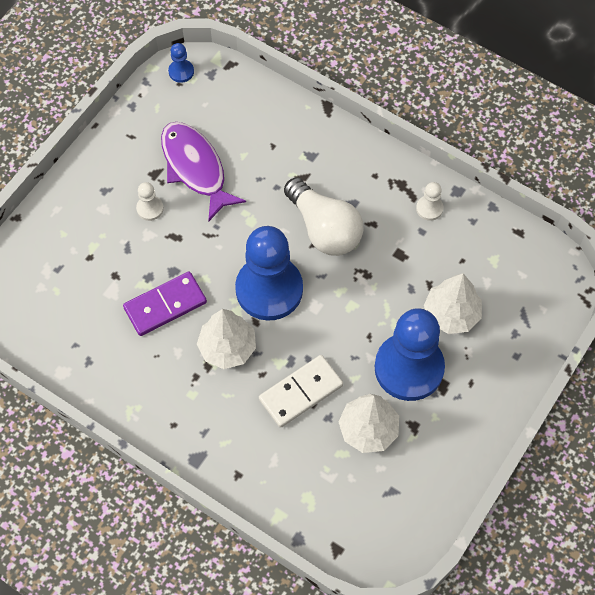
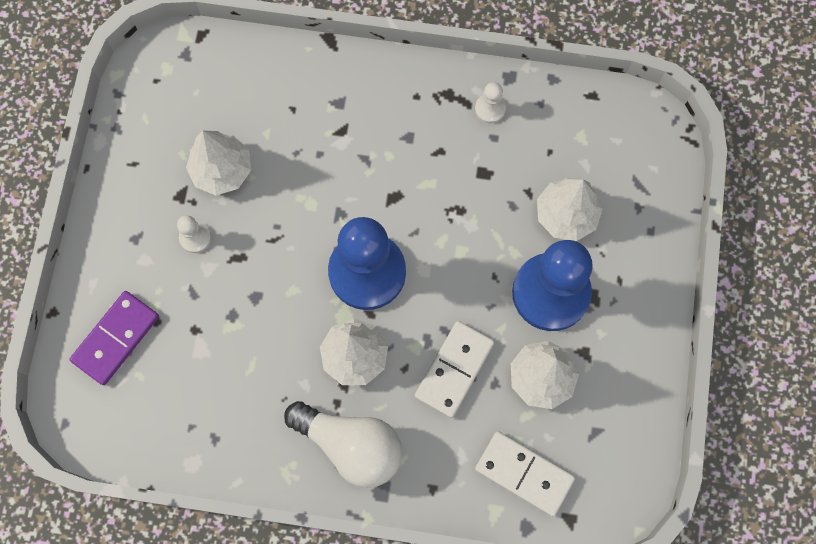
camera: 25 degrees left, 10 degrees up
(165, 305) = (266, 339): purple domino -> purple domino (116, 338)
(181, 72) = (151, 65): blue pawn -> none
(195, 168) = (222, 170): purple fish -> white tree
(317, 496) = (524, 473): none -> white domino
(324, 228) = (392, 179): white light bulb -> white light bulb (350, 445)

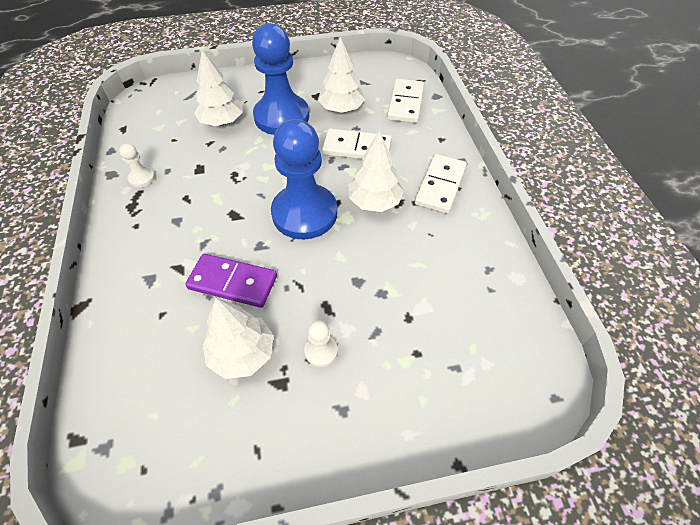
camera: 110 degrees left, 20 degrees down
(116, 338) = (451, 384): purple domino -> purple domino (233, 282)
(350, 445) = (440, 185): white light bulb -> white domino

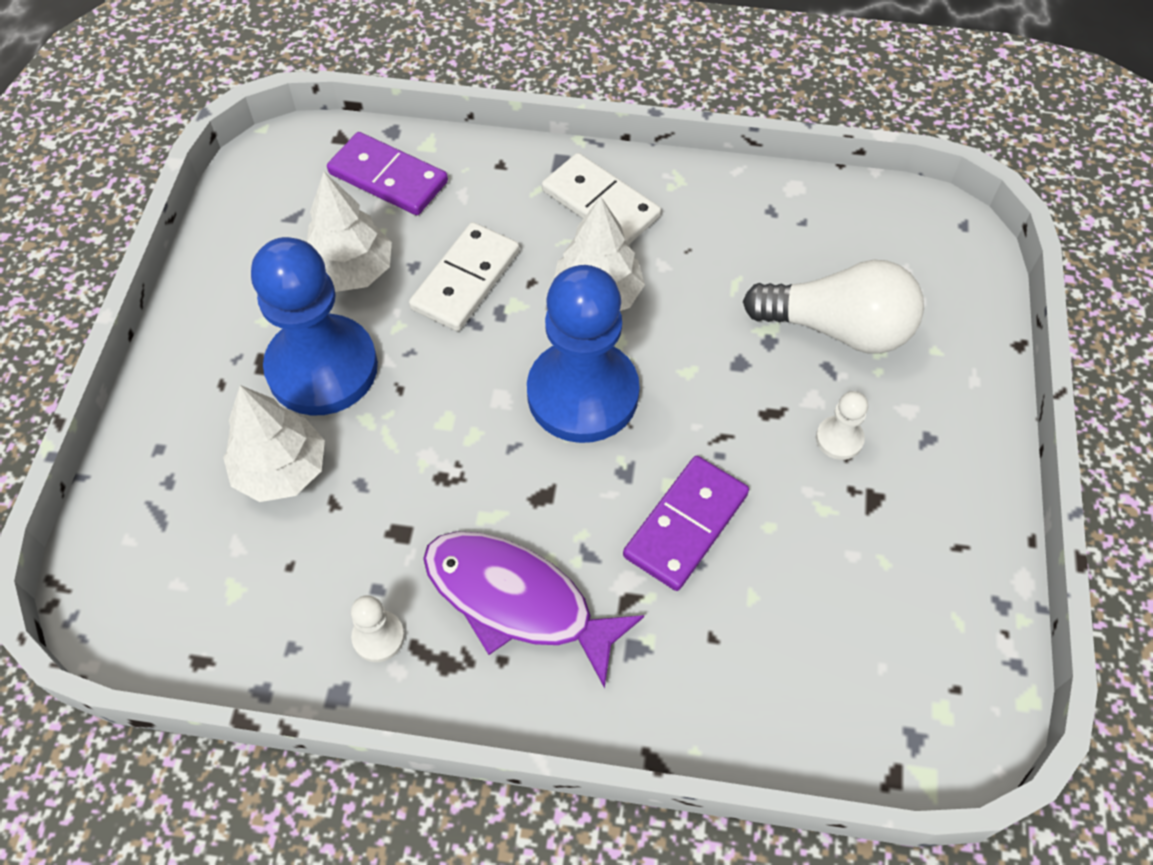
camera: 70 degrees left, 5 degrees up
(169, 222) = (517, 601): none -> purple fish
(242, 353) = (815, 536): white tree -> none
(405, 103) = (388, 178): white domino -> purple domino
(411, 330) = (837, 328): none -> white light bulb

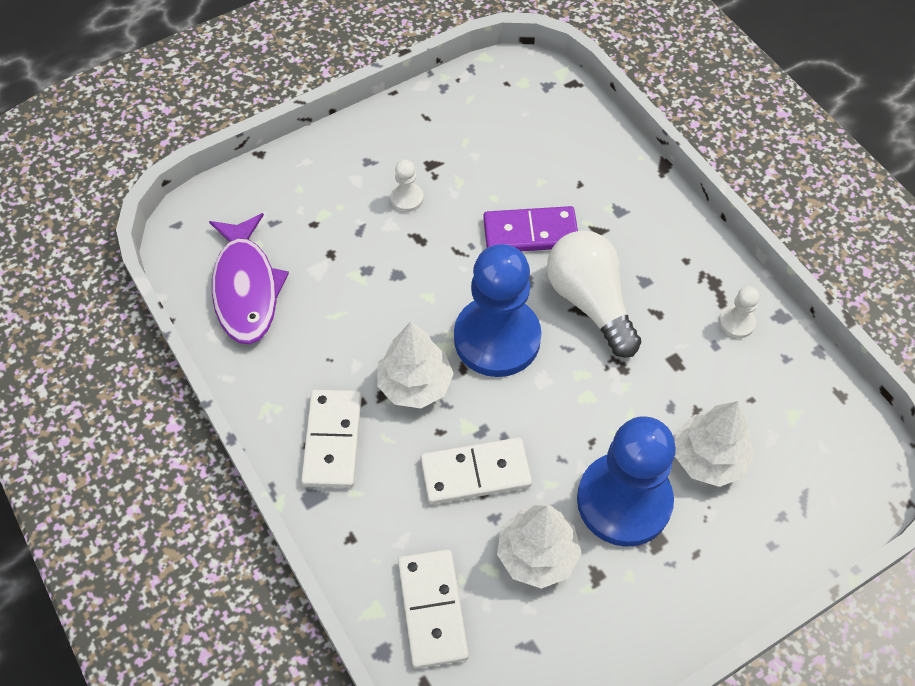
camera: 130 degrees left, 0 degrees up
(388, 178) = (433, 609): purple domino -> white domino
(517, 601) = (651, 276): purple fish -> purple fish (246, 288)
(837, 328) = (325, 242): white light bulb -> white light bulb (590, 302)

